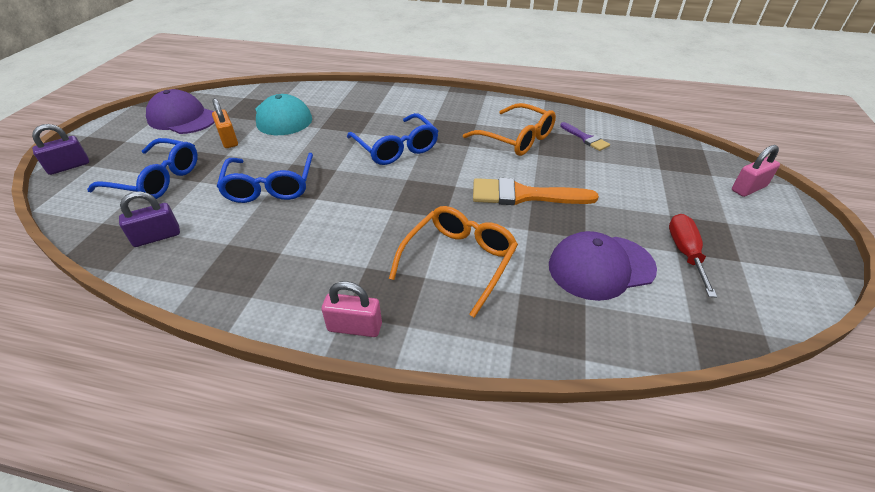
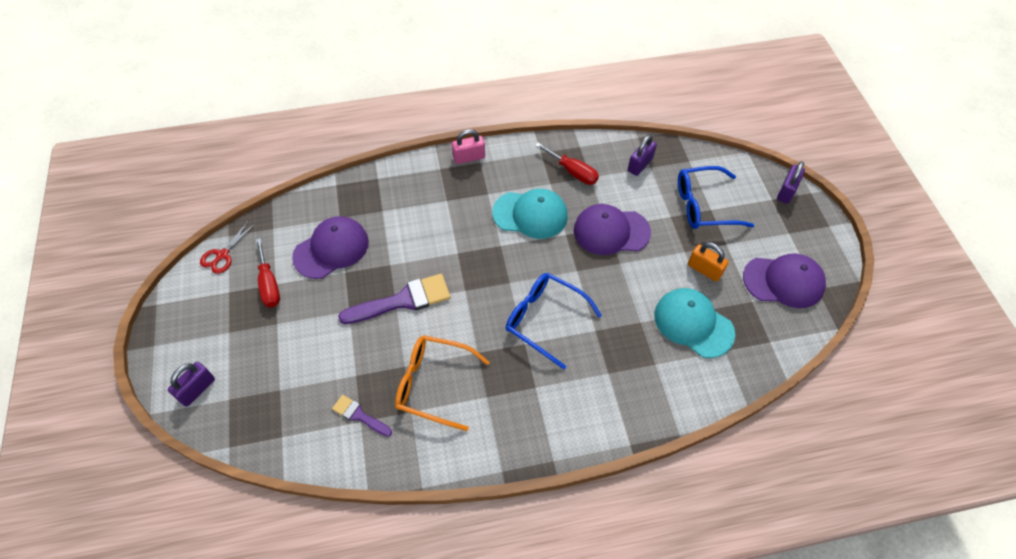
camera: 155 degrees right, 15 degrees up
(240, 256) = (573, 172): none -> red screwdriver
(270, 187) = (611, 231): blue glasses -> purple cap
(335, 227) = (530, 214): none -> turquoise cap
(459, 260) = (429, 220): orange glasses -> none
(524, 195) = (402, 300): orange brush -> purple brush
(748, 188) = (197, 389): pink padlock -> purple padlock
(765, 308) = (222, 255): none -> red scissors

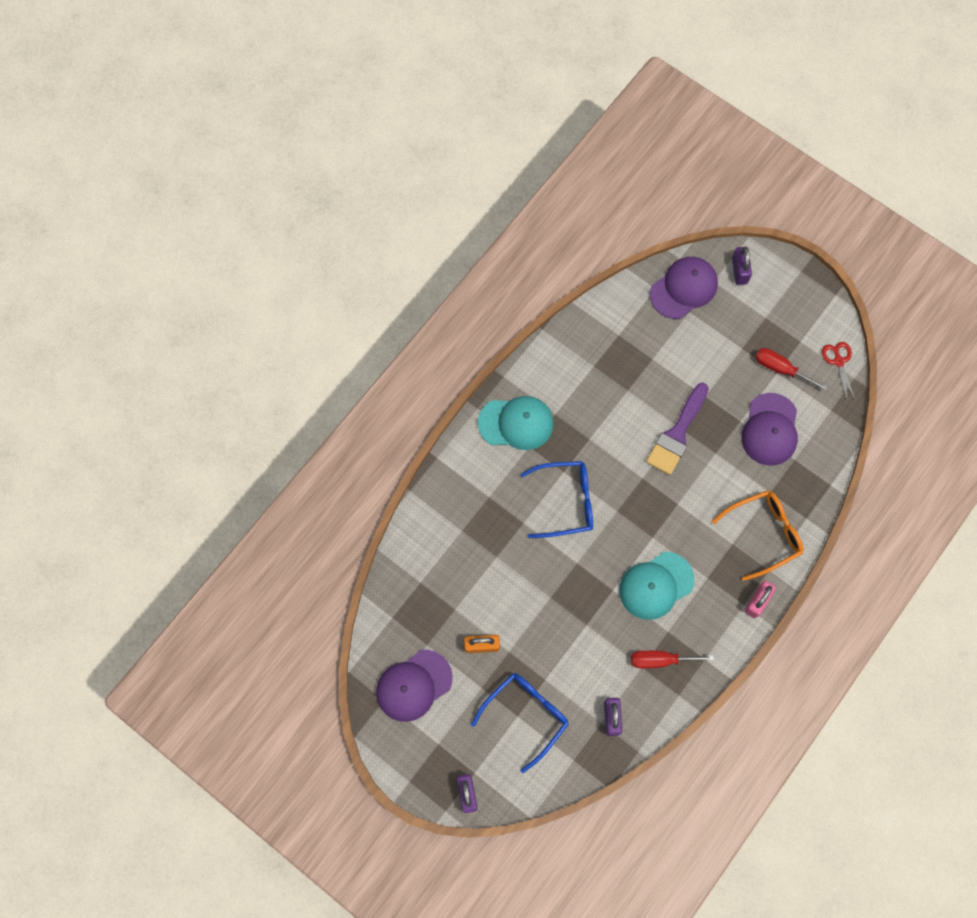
camera: 140 degrees right, 15 degrees up
(359, 415) = (622, 337): purple brush -> none
(432, 384) = (598, 394): orange glasses -> orange glasses (764, 533)
(611, 231) = (580, 623): purple cap -> purple cap (684, 288)
(693, 323) = (457, 587): turquoise cap -> turquoise cap (516, 423)

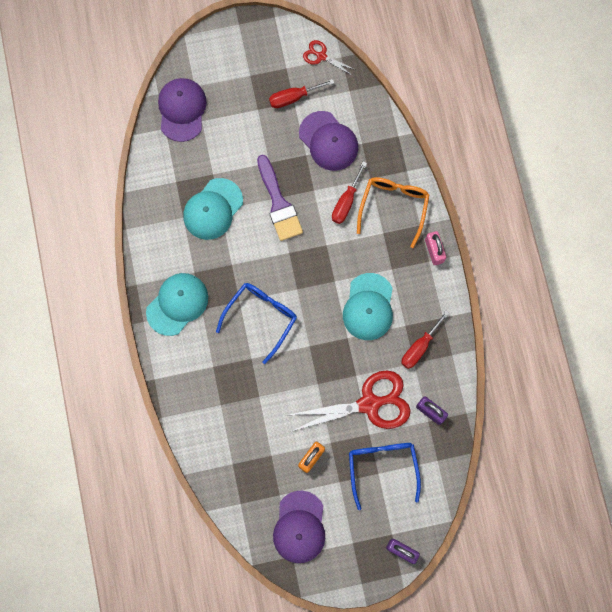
camera: 50 degrees left, 5 degrees up
(571, 657) = (369, 404): none -> red scissors
(622, 384) = (213, 209): none -> turquoise cap
(730, 489) = (346, 202): none -> red screwdriver
(739, 271) = (202, 63): purple padlock -> none

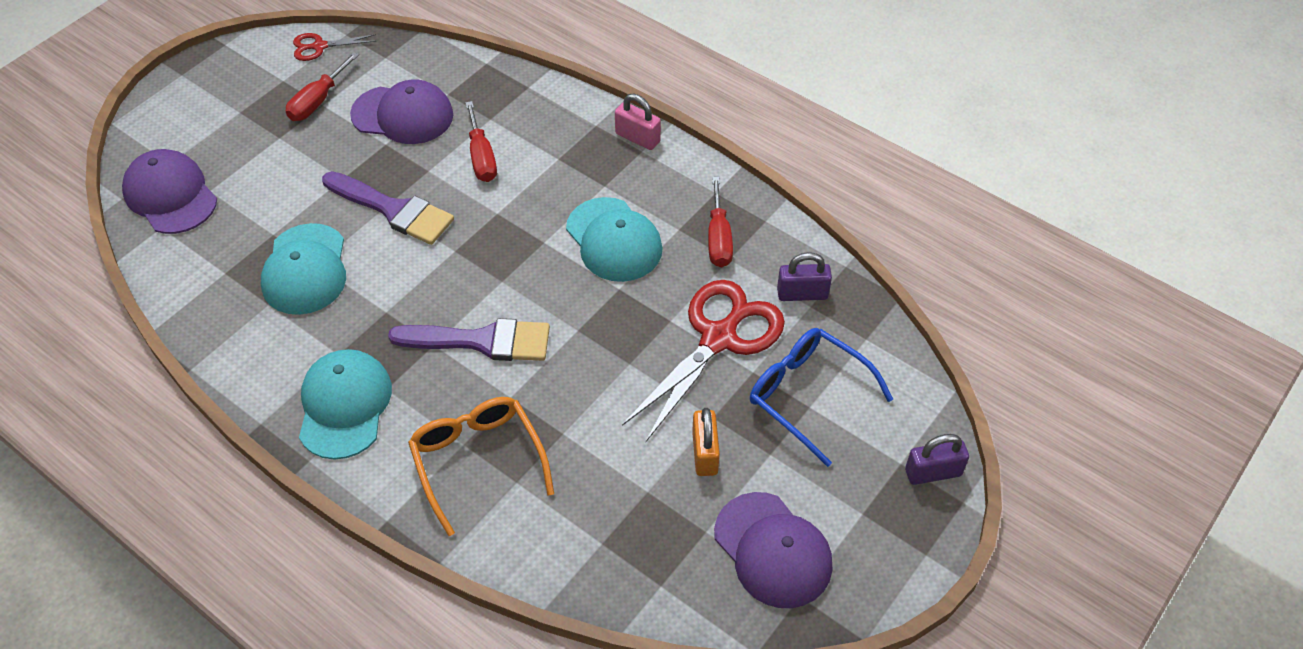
camera: 40 degrees left, 25 degrees down
(261, 317) = (481, 341): blue glasses -> purple brush
(394, 206) = (546, 127): orange glasses -> orange glasses (477, 460)

